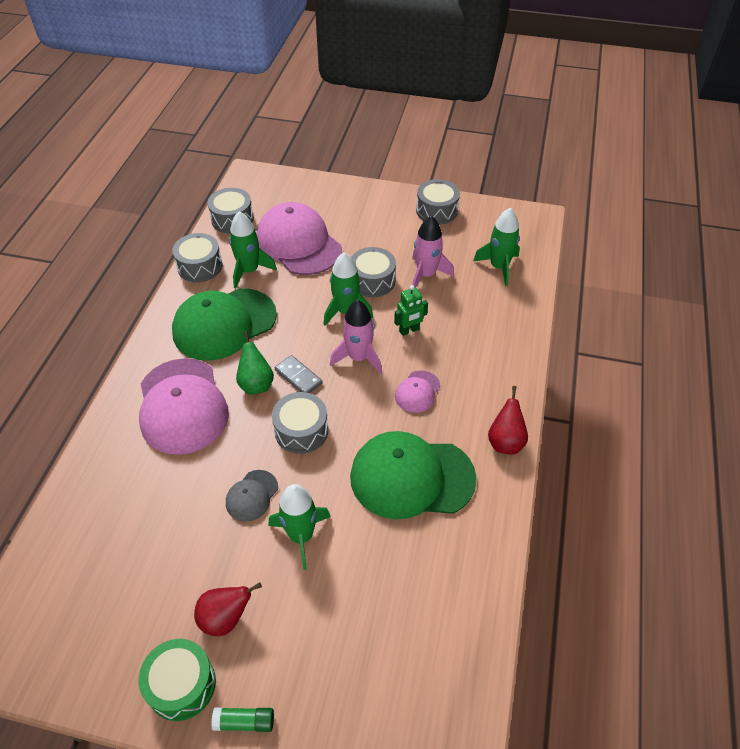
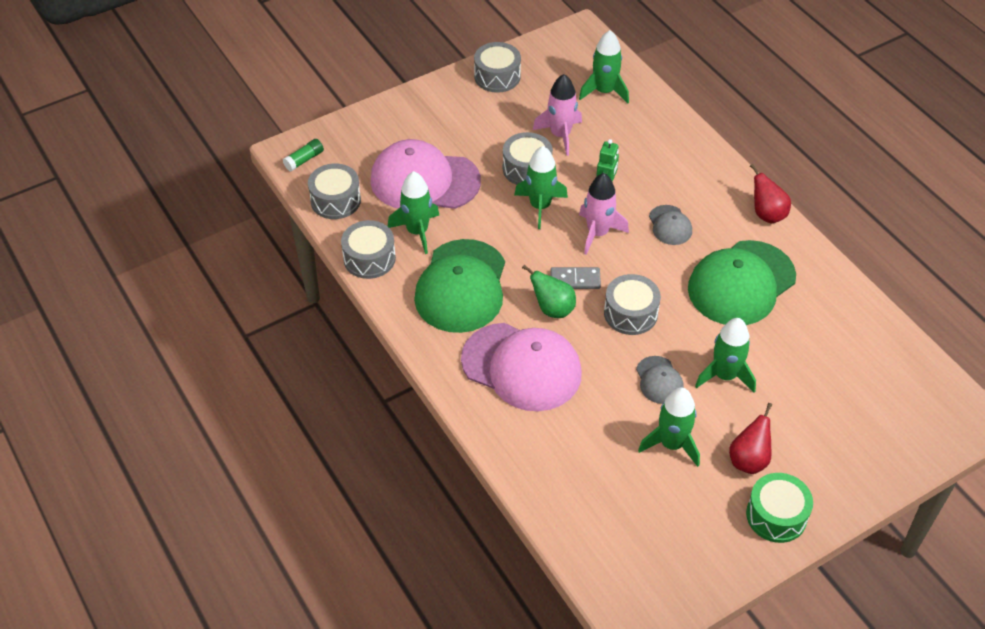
camera: 45 degrees left, 0 degrees up
(193, 550) = (671, 444): none -> green rocket
(244, 722) = (837, 498): green glue stick -> green glue stick (304, 160)
(417, 392) = (670, 225): pink cap -> grey cap

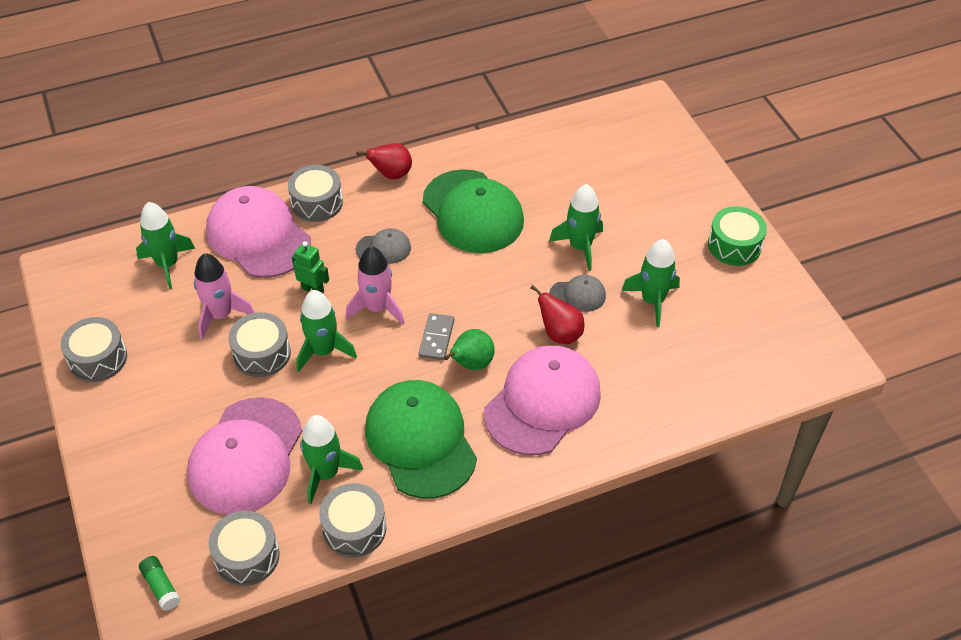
camera: 80 degrees left, 0 degrees up
(461, 286) = (420, 441): green cap -> green cap turned 135 degrees counterclockwise
(630, 313) = (491, 301): grey drum -> grey drum (317, 203)
(655, 139) = (258, 236): none -> pink cap
(749, 460) = (675, 251): red pear -> red pear (560, 334)

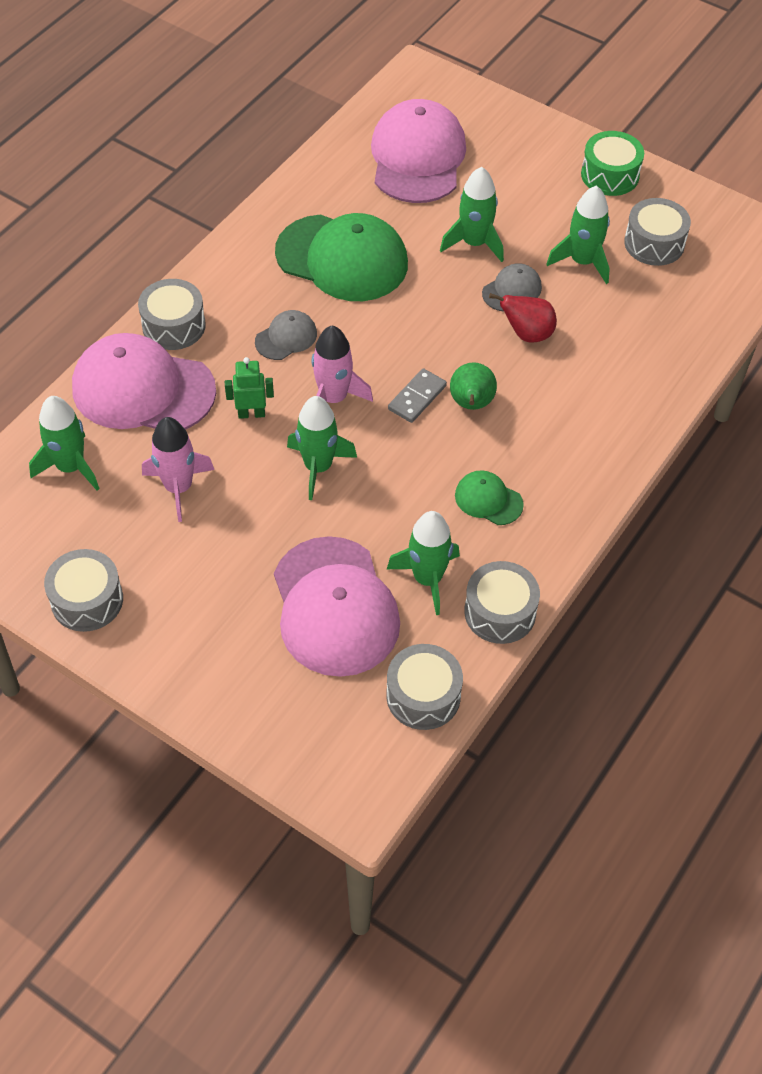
camera: 35 degrees left, 5 degrees up
(161, 587) = (367, 773): green glue stick -> none
(262, 354) = (258, 502): grey drum -> grey drum (654, 243)
(391, 174) = (225, 260): red pear -> none
(420, 441) = (488, 500): green cap -> green cap, size x0.46
(436, 338) = (417, 397): grey domino -> grey domino turned 60 degrees clockwise
(542, 403) = (566, 405): pink cap -> pink cap (417, 157)

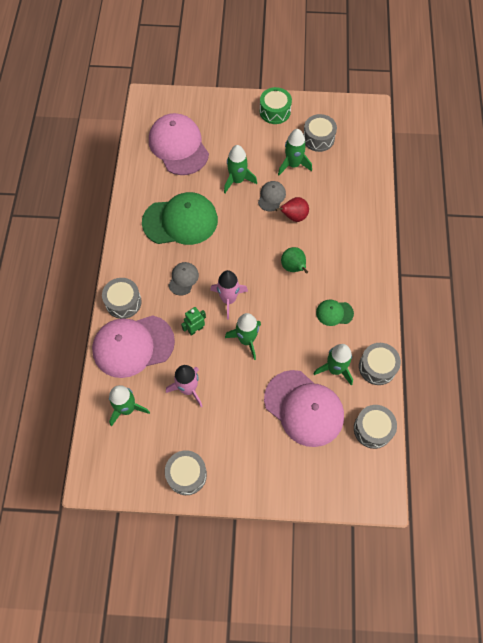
camera: 30 degrees left, 10 degrees up
(417, 397) = (266, 277): grey domino -> none

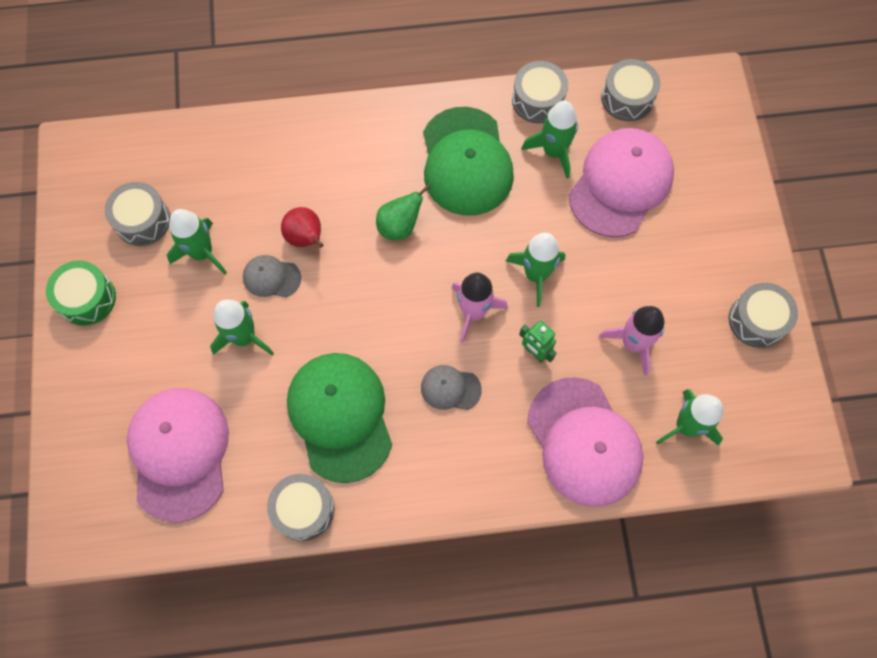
camera: 100 degrees left, 5 degrees up
(123, 302) = (511, 476): grey drum -> grey drum (303, 509)
(178, 146) = (179, 453): pink cap -> pink cap turned 120 degrees clockwise
(334, 313) = (466, 162): green cap -> green cap, size x2.15

